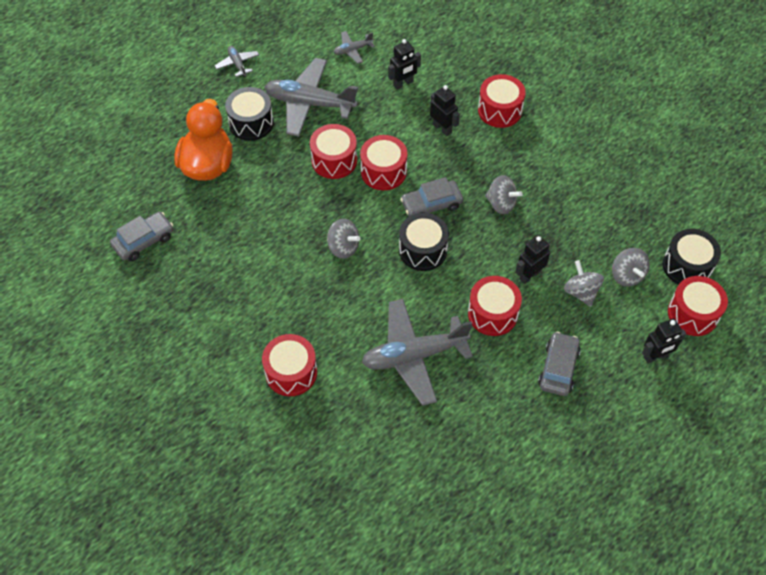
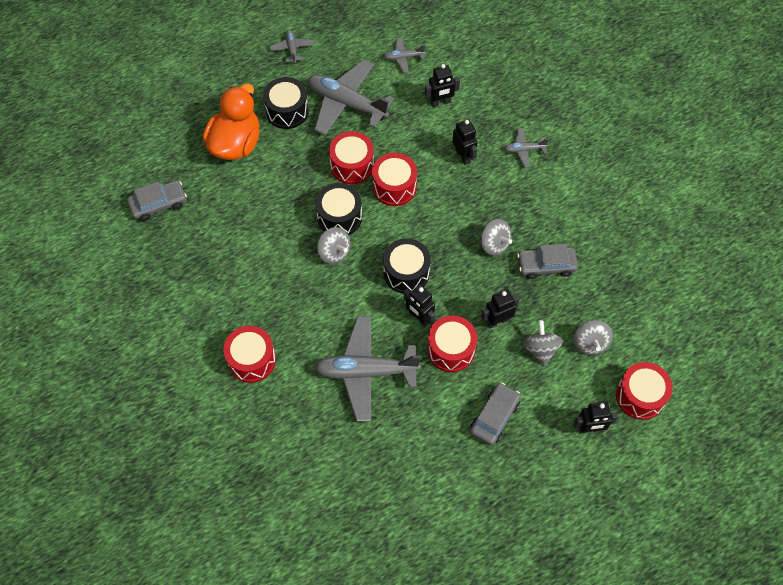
camera: 15 degrees right, 5 degrees up
(431, 204) = (428, 230): grey car -> grey car (546, 265)
(450, 290) = (419, 317): none -> black robot
(499, 110) = (524, 150): red drum -> grey plane
(687, 266) = (651, 348): black drum -> black drum (339, 217)

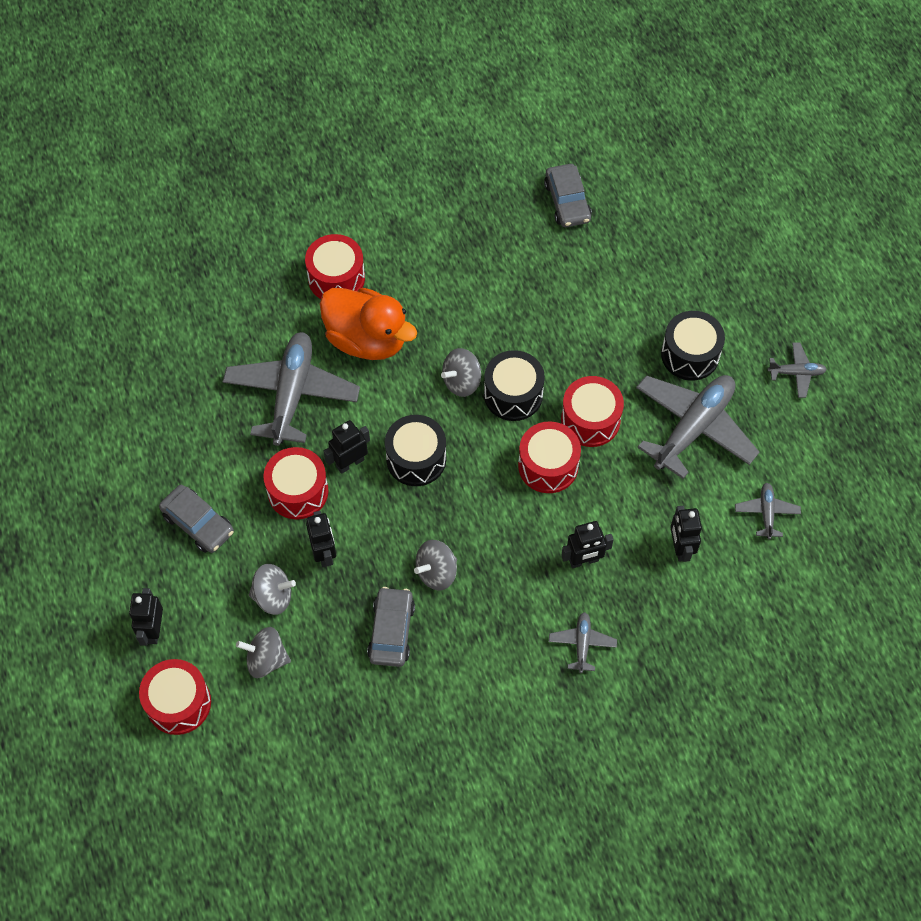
camera: 100 degrees right, 0 degrees up
(236, 143) = (645, 291): orange duck -> orange duck (367, 339)

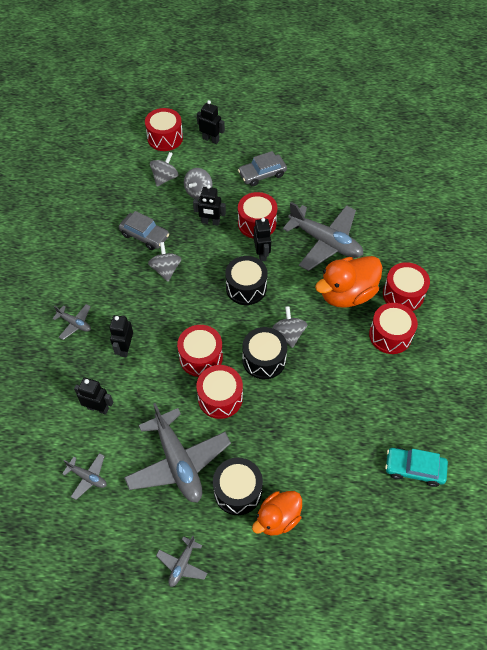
camera: 115 degrees right, 5 degrees down
(406, 274) = (390, 335): none -> red drum
(567, 202) = (414, 469): grey car -> turquoise car
(696, 306) = (277, 518): none -> orange duck

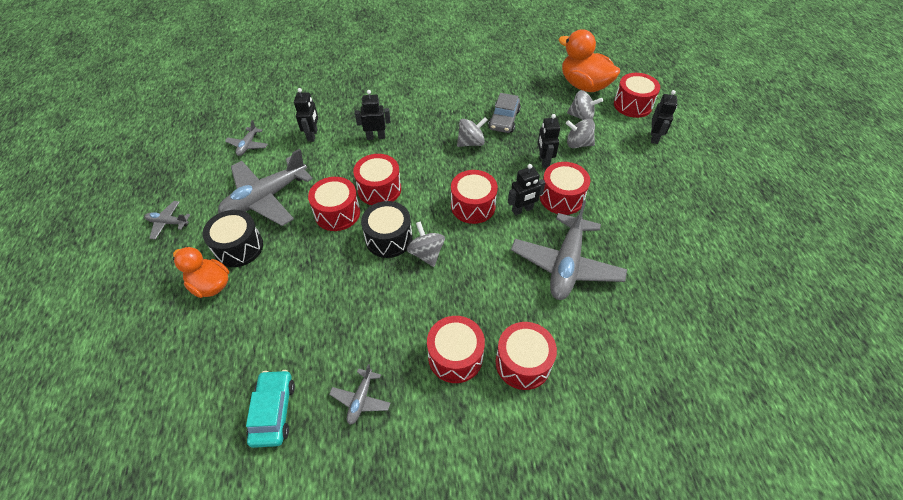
camera: 75 degrees right, 5 degrees down
(75, 323) = (392, 101): grey plane -> grey plane (361, 399)
(246, 288) = (473, 206): black drum -> red drum
(262, 174) = (633, 188): grey car -> none
(289, 334) = (426, 253): grey spinning top -> grey spinning top turned 90 degrees counterclockwise
(346, 294) = (499, 299): orange duck -> orange duck (584, 85)

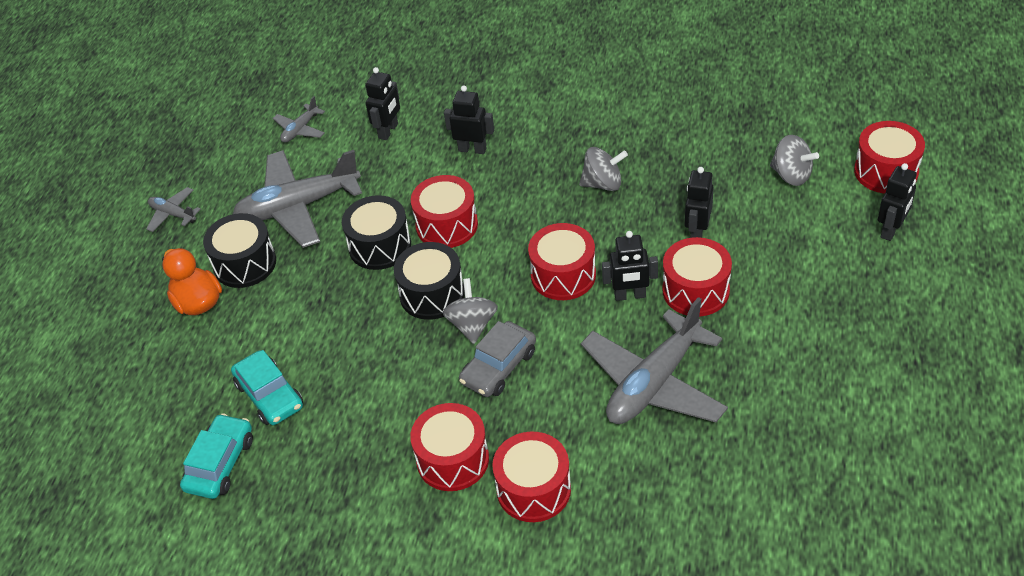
camera: 25 degrees right, 5 degrees down
(295, 344) = (269, 395): none -> turquoise car
(337, 213) = (380, 246): red drum -> black drum
(361, 399) = (321, 477): grey plane -> none
(504, 120) = (668, 158): grey car -> grey car (499, 367)
(578, 144) = (763, 216): grey spinning top -> none
(584, 85) = (823, 125): orange duck -> none

